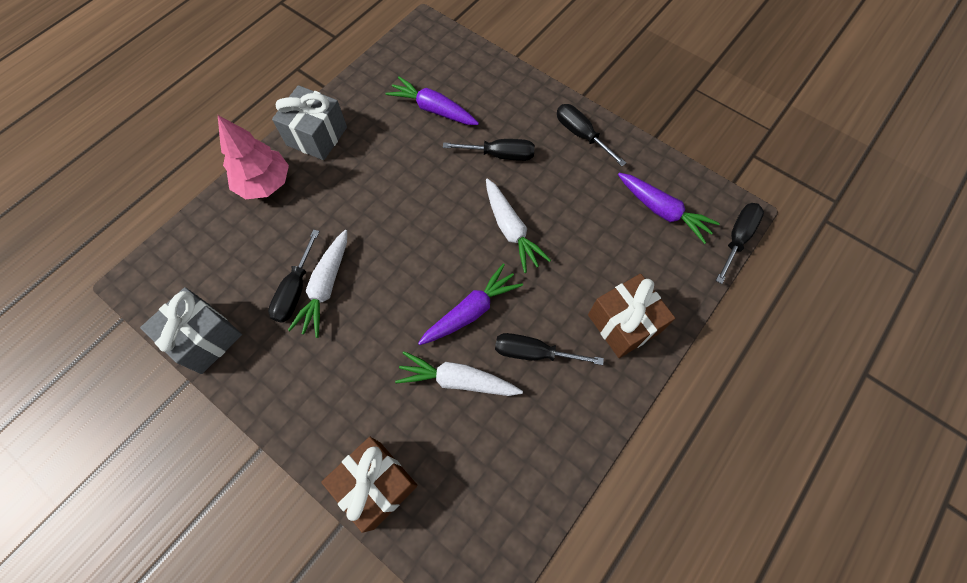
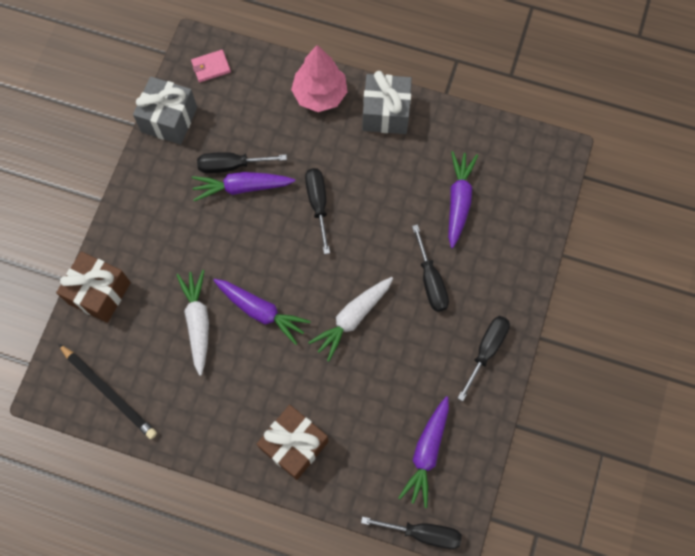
camera: 70 degrees right, 5 degrees up
(170, 275) = (211, 67): none -> pink wallet
(325, 287) = (241, 187): white carrot -> purple carrot
(503, 509) = (108, 392): none -> black pencil
(533, 353) = (241, 376): black screwdriver -> black screwdriver (318, 204)

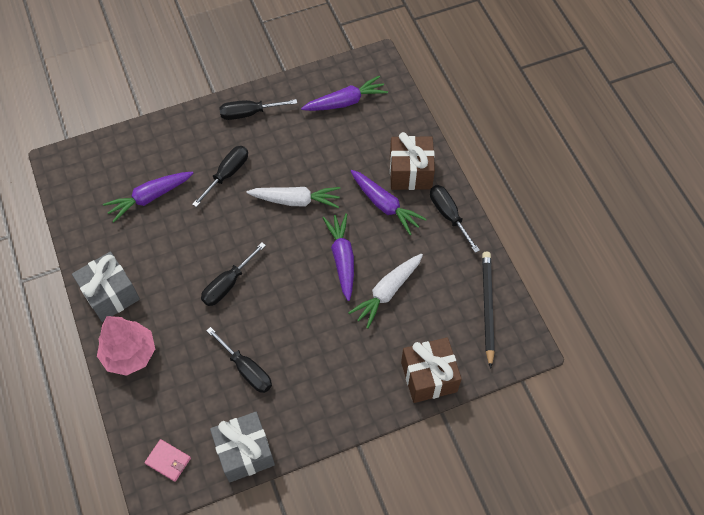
camera: 130 degrees left, 10 degrees down
(241, 187) = (259, 347): purple carrot -> purple carrot (385, 205)
(423, 533) = (394, 73): black screwdriver -> black screwdriver (448, 215)

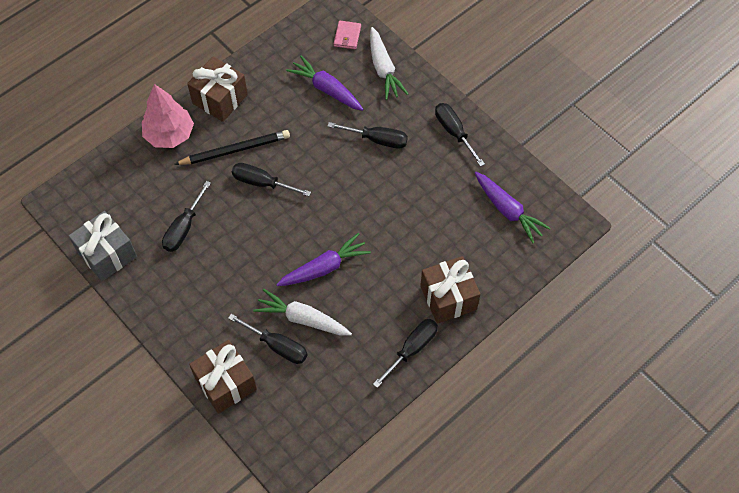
camera: 70 degrees right, 0 degrees up
(110, 294) = (220, 99): grey gift -> brown gift
(168, 461) = (83, 200): pink wallet -> pink wallet (347, 36)
(296, 200) = (372, 207): white carrot -> white carrot (383, 69)
(385, 205) = (399, 286): purple carrot -> none
(406, 321) = (277, 346): none -> black screwdriver
(487, 308) = (318, 417): black pencil -> black pencil (235, 150)

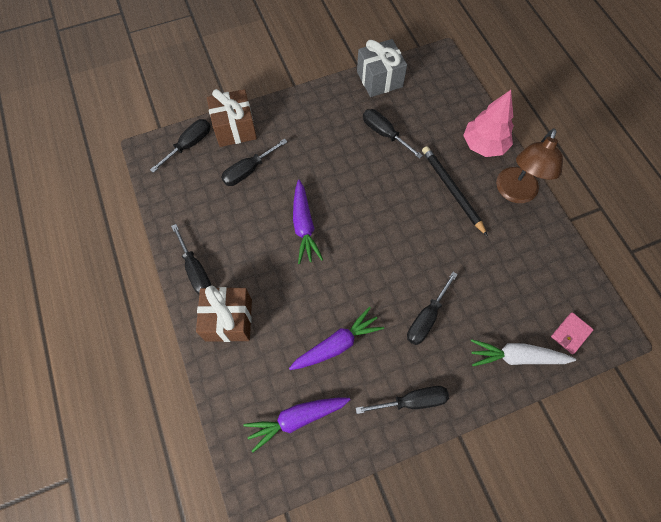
camera: 110 degrees right, 5 degrees up
(220, 99) = (514, 193): brown gift -> brown lamp
(235, 150) = (452, 190): black pencil -> black pencil turned 150 degrees clockwise
(262, 183) = (409, 202): black screwdriver -> black screwdriver (189, 145)
(302, 318) = (264, 195): white carrot -> none
(326, 89) = (503, 290): purple carrot -> purple carrot (337, 344)
(347, 36) = (570, 333): pink wallet -> pink wallet turned 75 degrees counterclockwise

